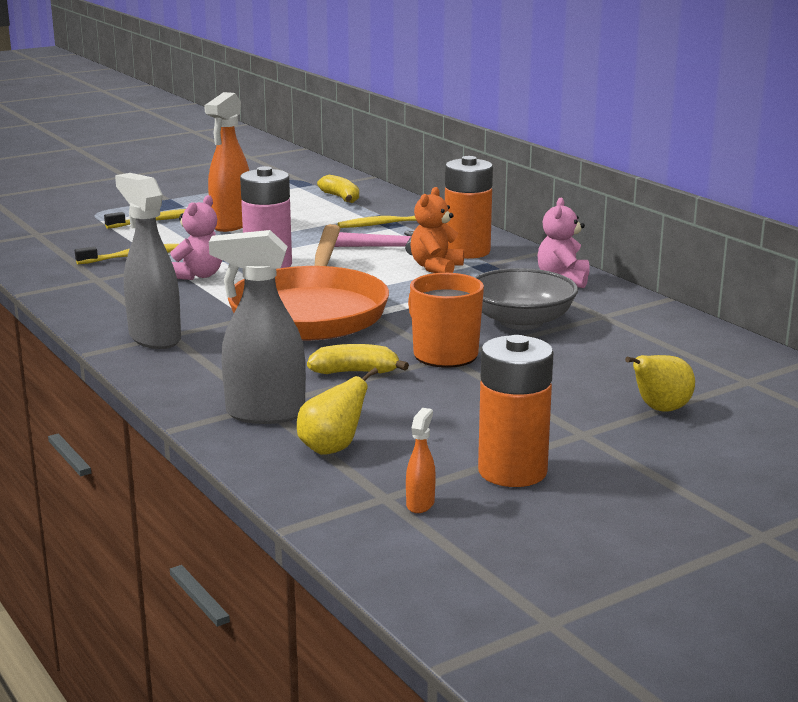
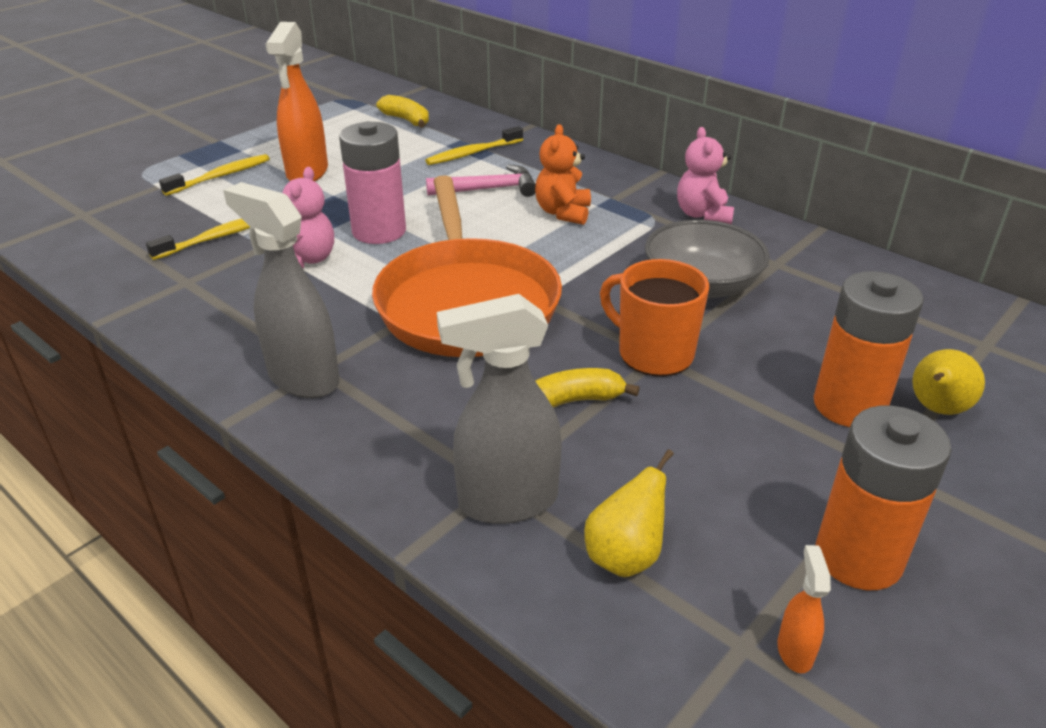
camera: 15 degrees left, 15 degrees up
(467, 251) = (580, 184): orange battery -> orange battery (849, 405)

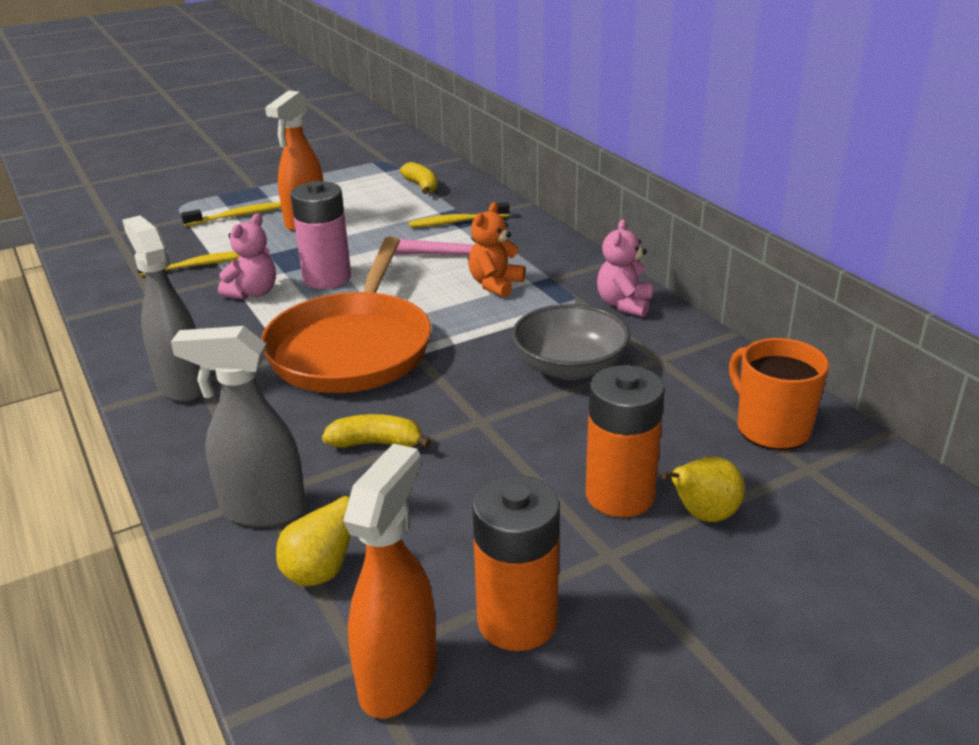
camera: 20 degrees right, 5 degrees down
(653, 353) = (477, 417): orange mug -> orange mug (771, 428)
(794, 651) = (399, 678): orange spray bottle -> orange spray bottle, size x2.20

